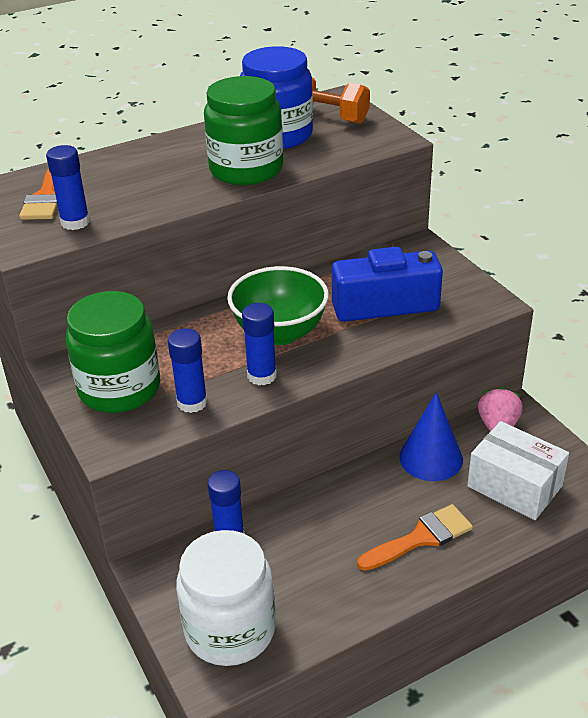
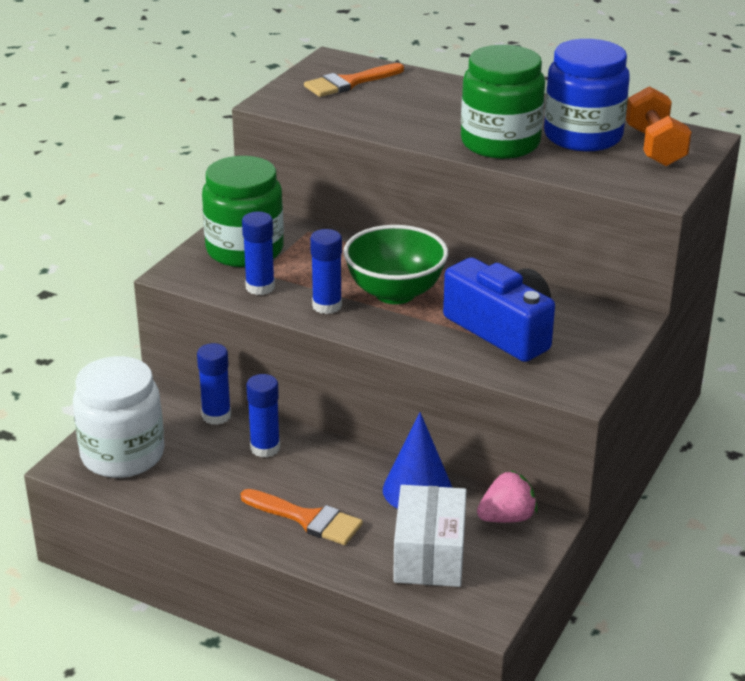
camera: 55 degrees right, 5 degrees down
(75, 222) = (326, 107): blue glue stick -> blue glue stick (265, 448)

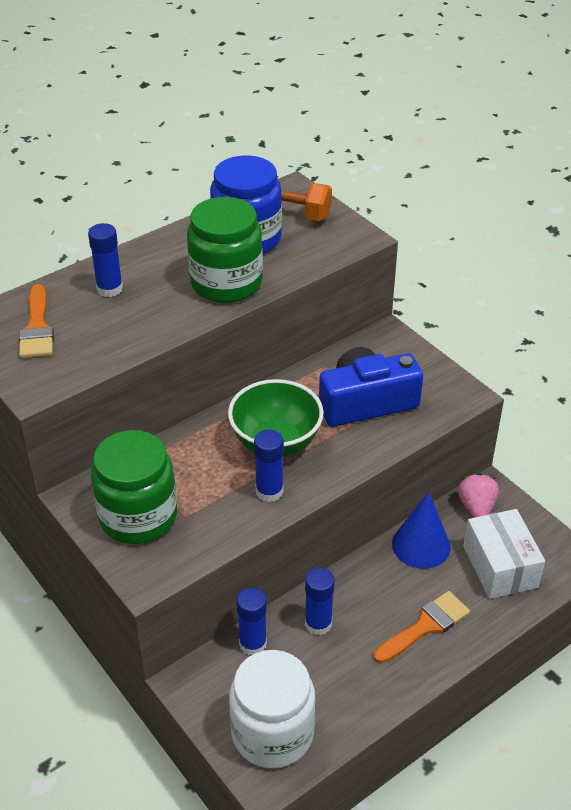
camera: 65 degrees left, 10 degrees up
(260, 287) = (210, 526): blue glue stick -> blue glue stick (109, 289)
(429, 555) = (500, 566): white box -> white box turned 45 degrees clockwise

